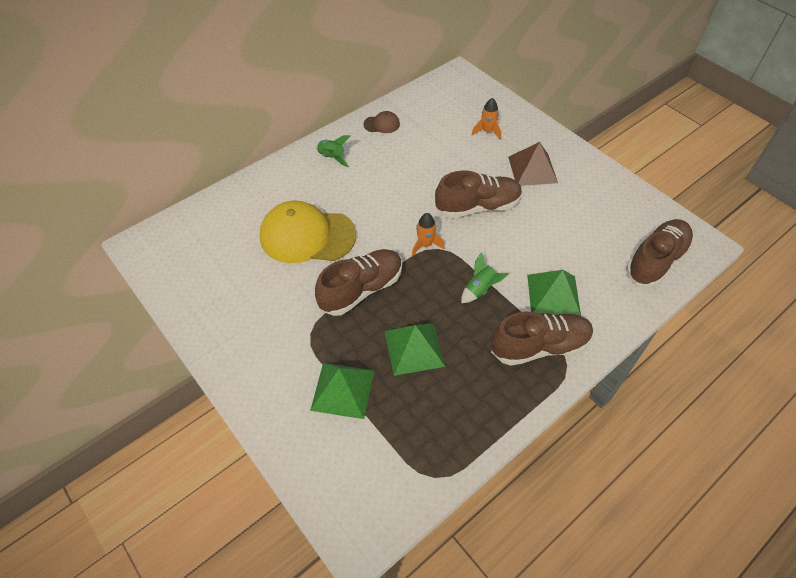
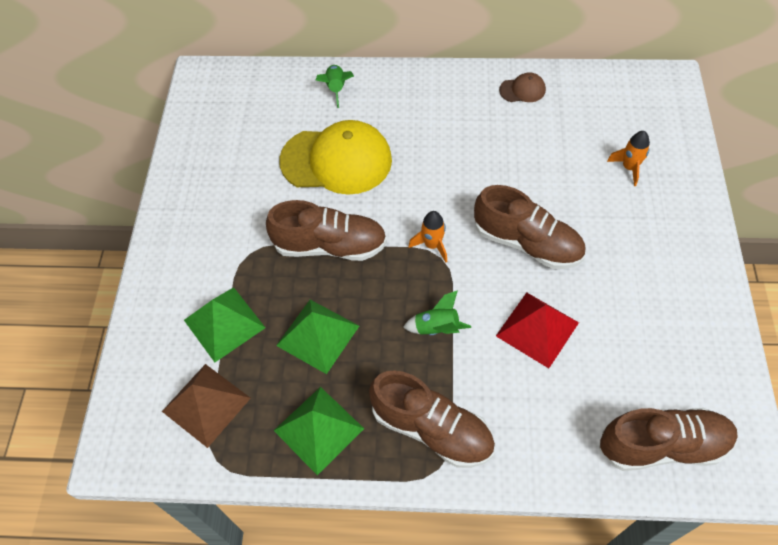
camera: 45 degrees right, 5 degrees up
(307, 236) = (336, 160): yellow cap -> yellow cap turned 135 degrees clockwise
(332, 157) = (437, 96): green rocket -> green rocket (336, 89)
(382, 124) = (522, 90): brown cap -> brown cap turned 45 degrees counterclockwise
(532, 169) = (634, 243): brown pyramid -> brown pyramid (206, 404)
(534, 249) = (537, 329): none -> red pyramid
(553, 295) = (504, 390): green pyramid -> green pyramid (318, 429)

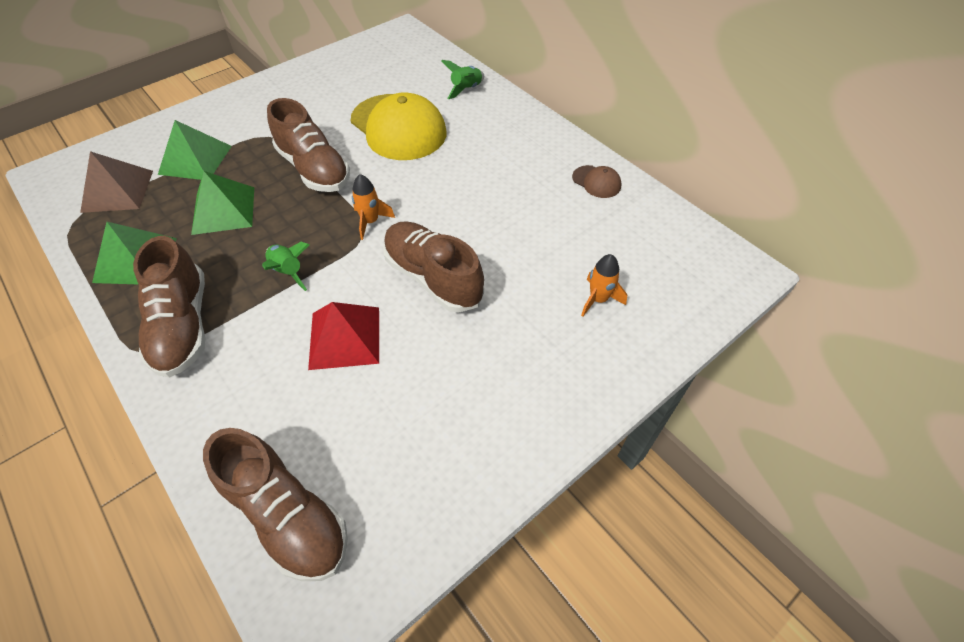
camera: 45 degrees right, 5 degrees down
(527, 243) = (433, 278): brown shoe -> brown shoe turned 150 degrees clockwise

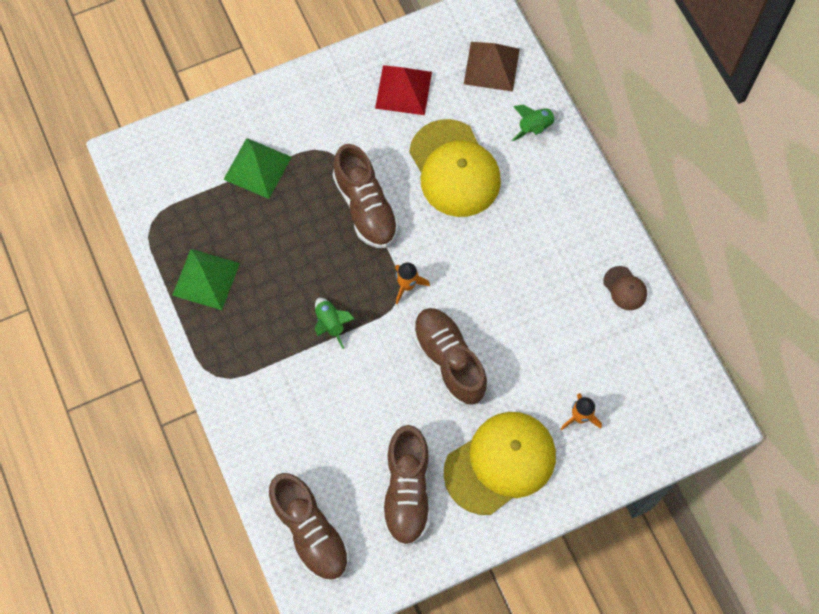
camera: 15 degrees right, 15 degrees up
(117, 191) = (188, 192): brown pyramid -> brown pyramid (491, 66)
(183, 326) = (244, 357): brown shoe -> brown shoe (407, 491)
(224, 210) = (281, 239): green pyramid -> none
(345, 337) = (368, 401): red pyramid -> red pyramid (403, 90)
(524, 367) = (500, 463): none -> yellow cap

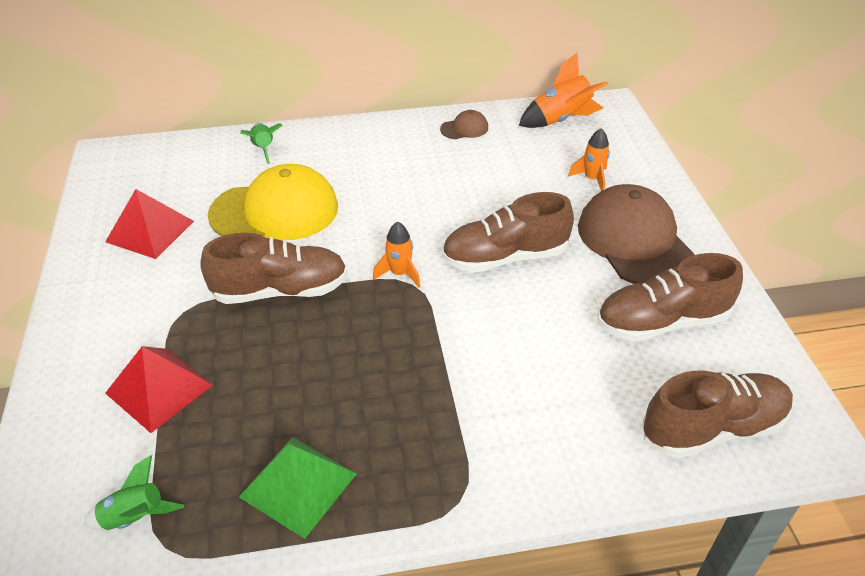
camera: 75 degrees left, 25 degrees down
(257, 168) = (159, 388): green pyramid -> red pyramid
(330, 324) = (423, 353): green rocket -> green rocket (135, 517)
(407, 491) = (661, 322): brown shoe -> brown shoe turned 150 degrees clockwise
(491, 66) = (173, 163): brown pyramid -> none
(500, 463) = (635, 241): yellow cap -> brown cap
(671, 375) = (560, 120): none -> orange rocket

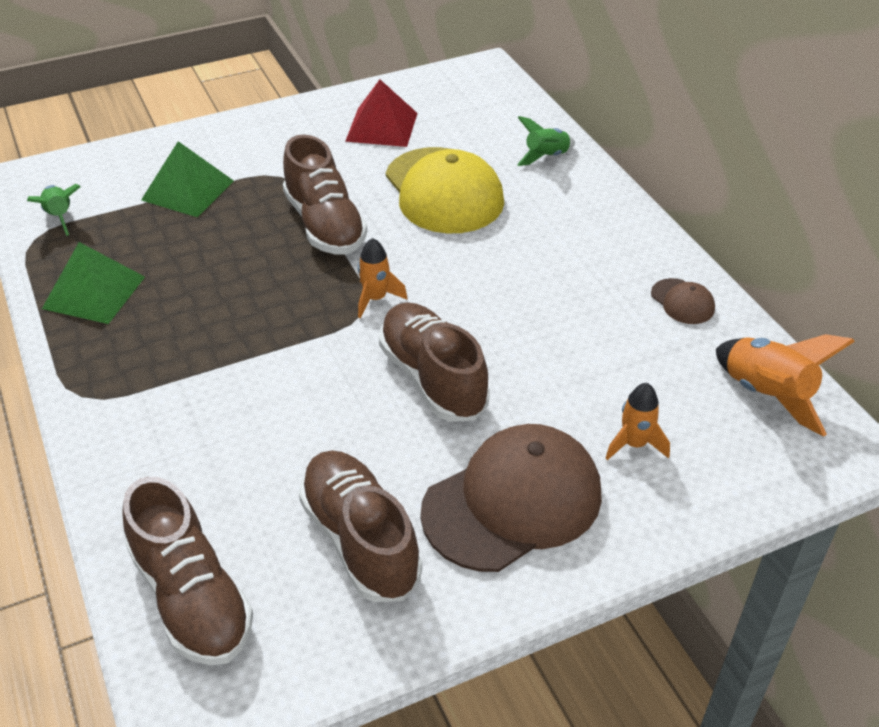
camera: 75 degrees right, 0 degrees up
(159, 388) = (188, 190): red pyramid -> green pyramid

